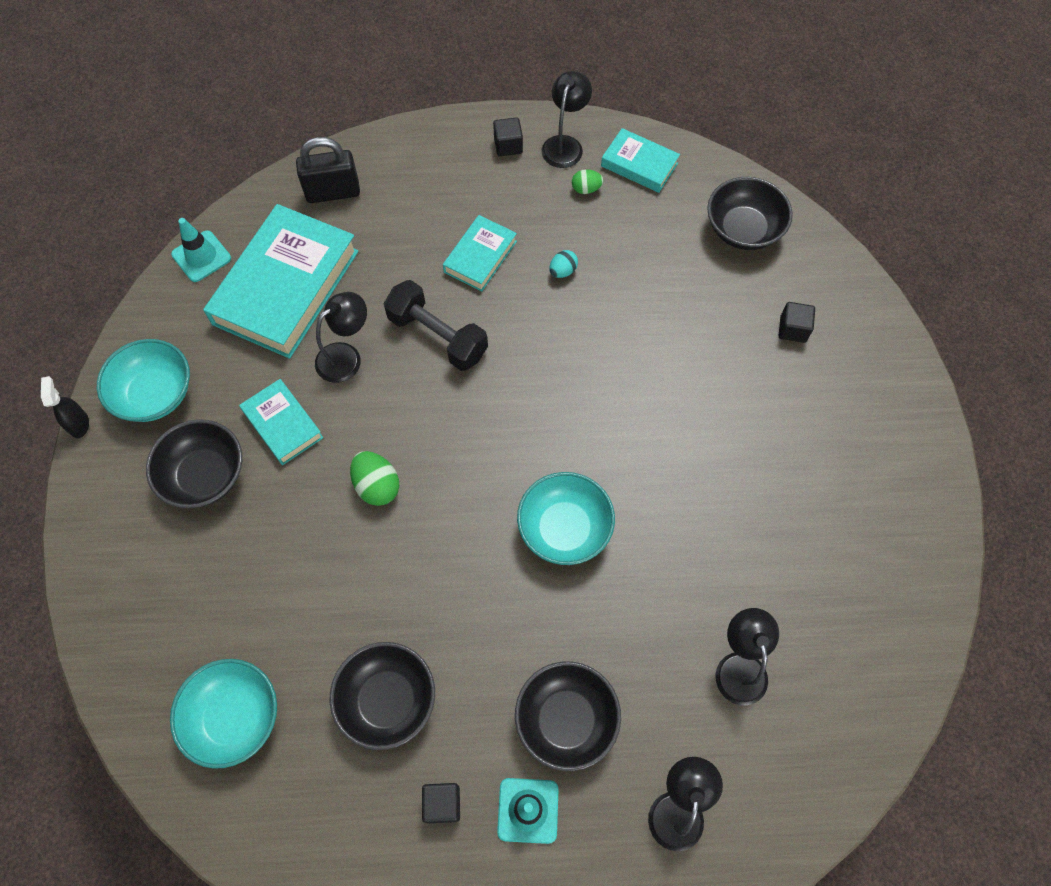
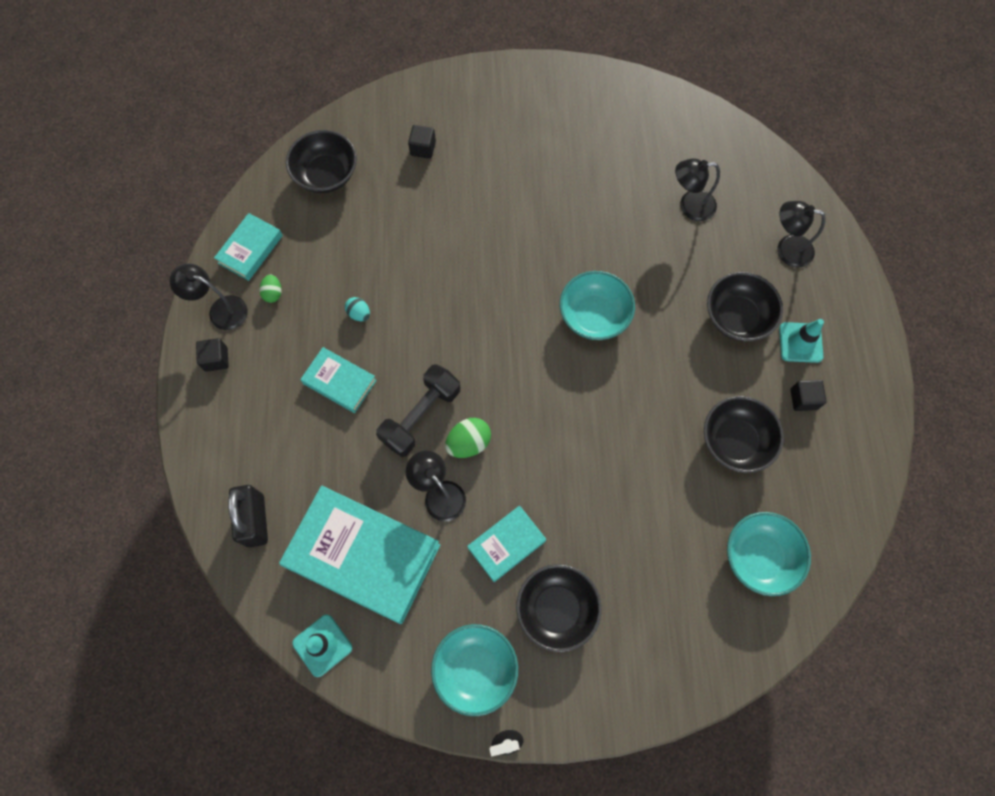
camera: 90 degrees left, 5 degrees up
(377, 486) = (562, 459): green egg -> green egg (468, 443)

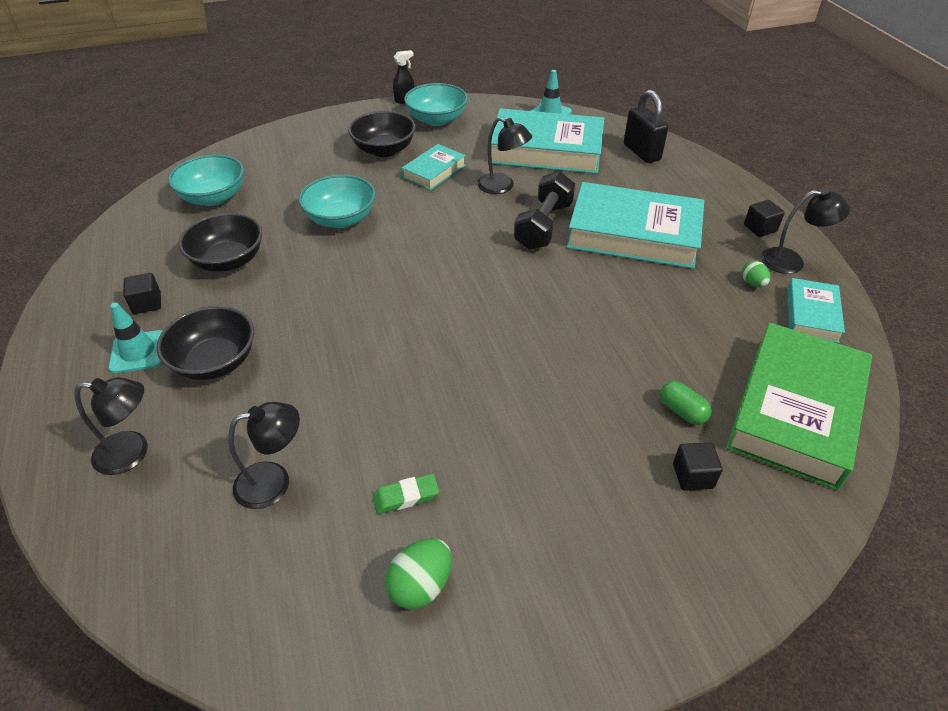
camera: 165 degrees right, 25 degrees down
(326, 175) = (796, 410): black bowl -> green book
(339, 382) = (633, 234): turquoise book -> turquoise book, size x1.97
(359, 314) = (651, 284): turquoise egg -> none
(403, 192) = (682, 411): none -> green capsule
(468, 443) = (490, 217): green egg -> green egg (420, 585)
(594, 316) = (391, 330): turquoise bowl -> turquoise bowl (341, 219)
(606, 177) = (406, 496): none -> green eraser

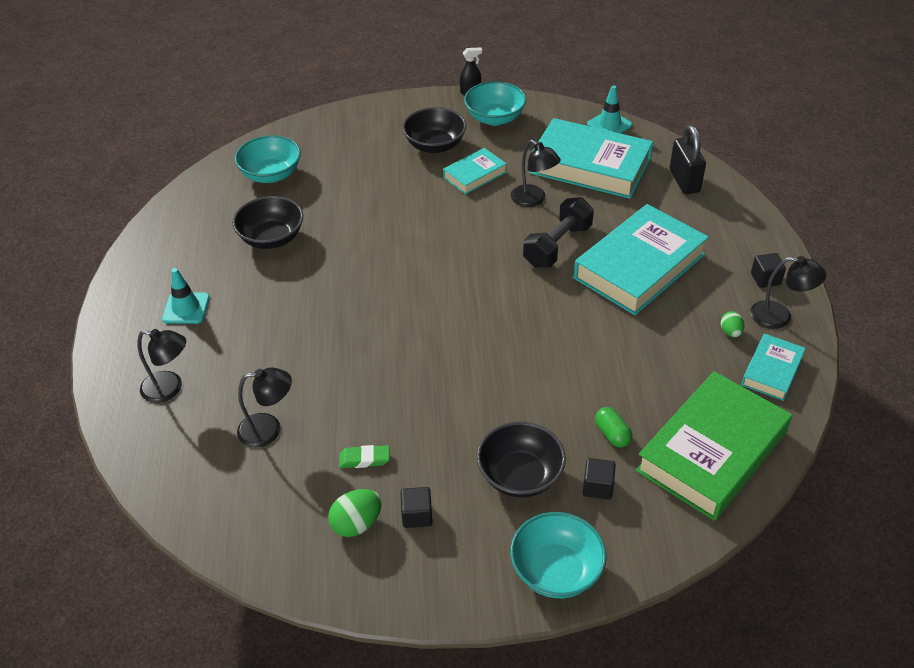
camera: 15 degrees right, 0 degrees up
(147, 303) = (199, 267): black cube -> black cube (417, 515)
(215, 362) = (244, 326): black bowl -> black bowl (520, 475)
(341, 219) = (376, 212): turquoise bowl -> turquoise bowl (556, 571)
(633, 234) = (639, 266): turquoise book -> turquoise book turned 75 degrees counterclockwise

